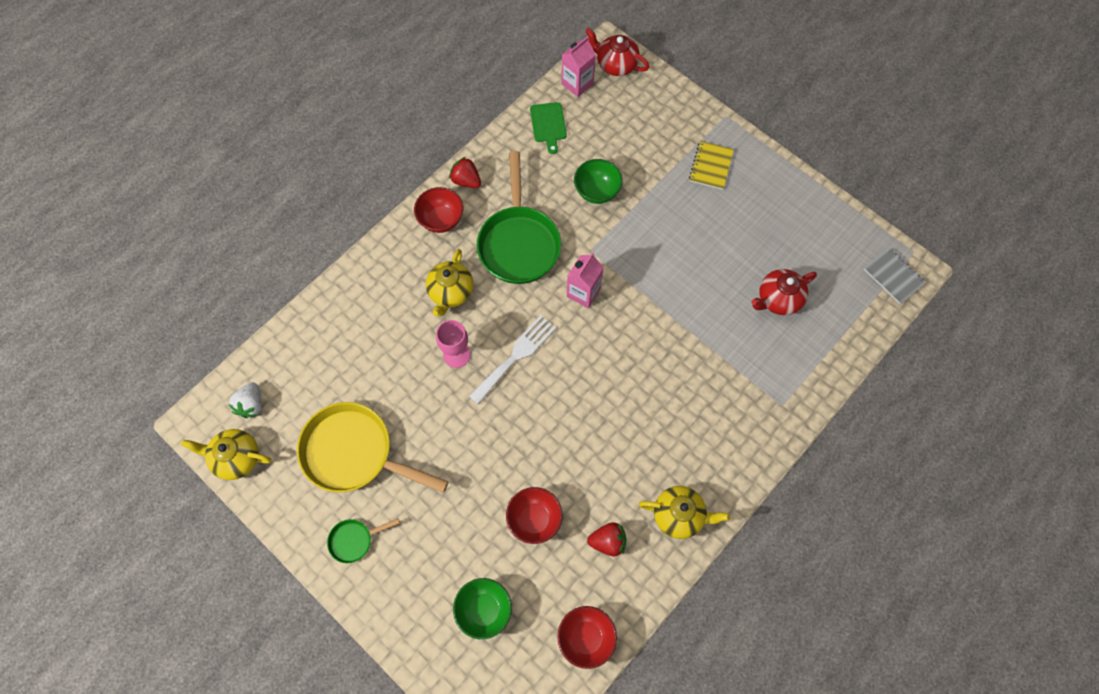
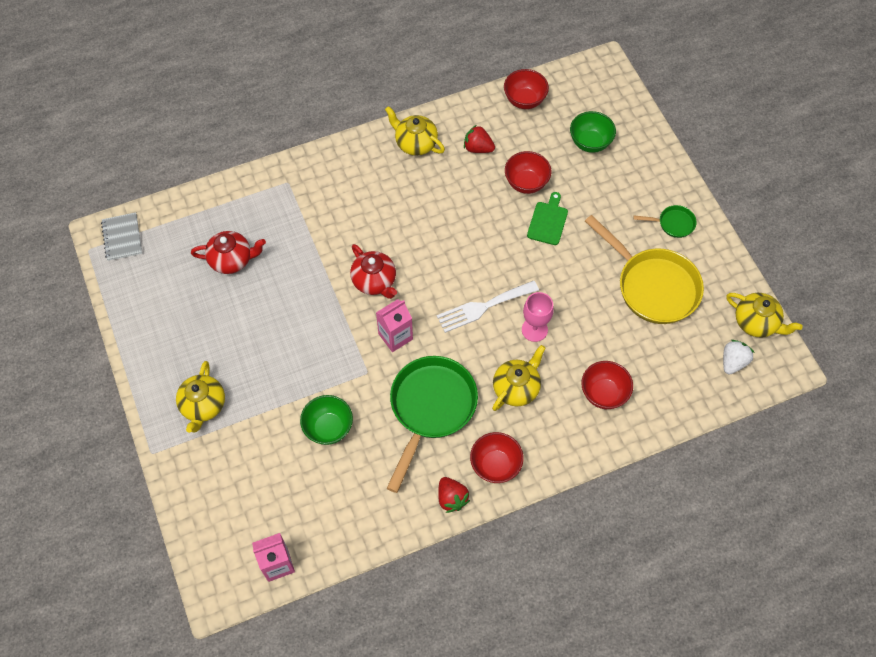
camera: 155 degrees left, 5 degrees down
(368, 321) = (603, 393): none -> red bowl
(548, 124) = (335, 526): green cutting board -> green cutting board (548, 221)
(615, 64) = (222, 570): red teapot -> red teapot (375, 281)
(711, 166) = (203, 406): yellow notebook -> yellow teapot

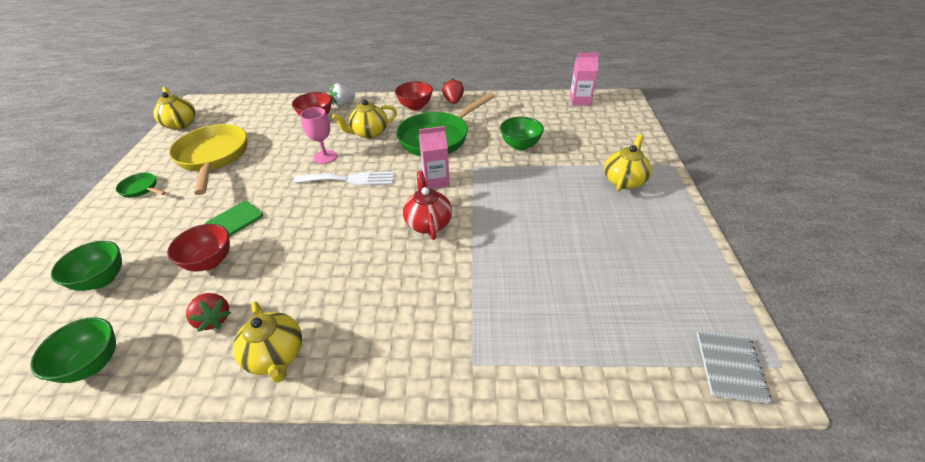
camera: 155 degrees left, 20 degrees down
(232, 260) = (574, 288): red teapot -> none
(524, 100) = (93, 364): red bowl -> green bowl
(733, 362) = (222, 112): white strawberry -> white strawberry (343, 103)

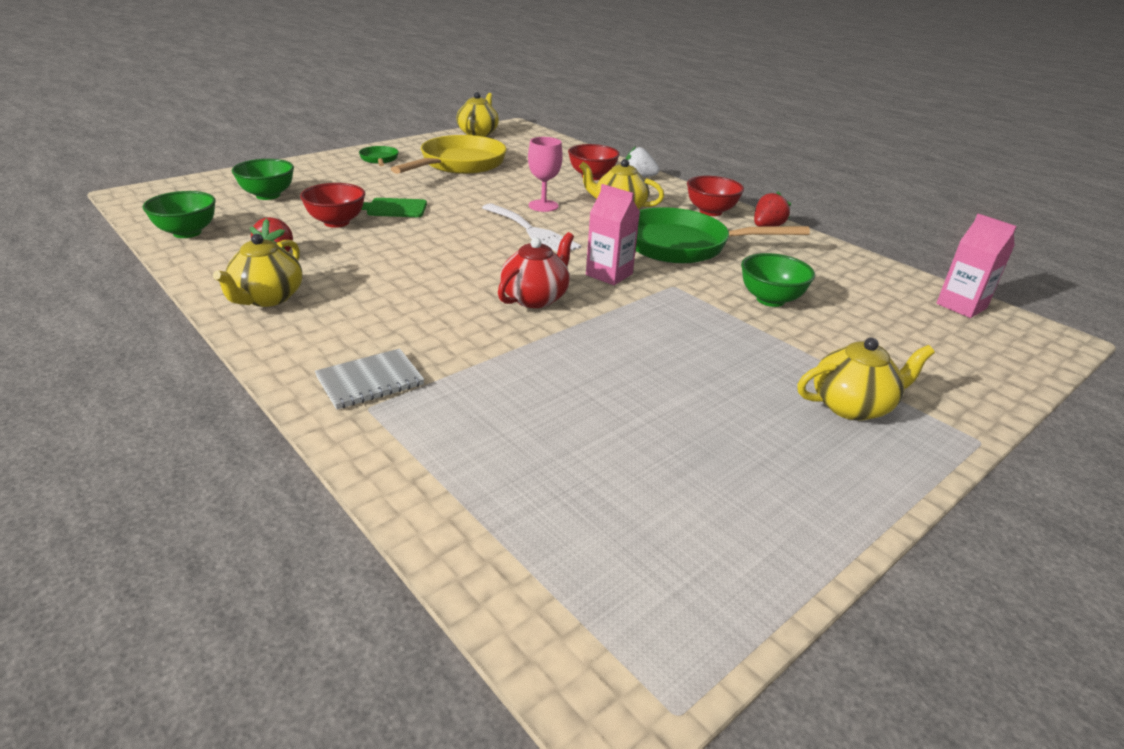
camera: 45 degrees right, 10 degrees down
(729, 366) = (602, 642): grey notebook -> grey notebook (370, 381)

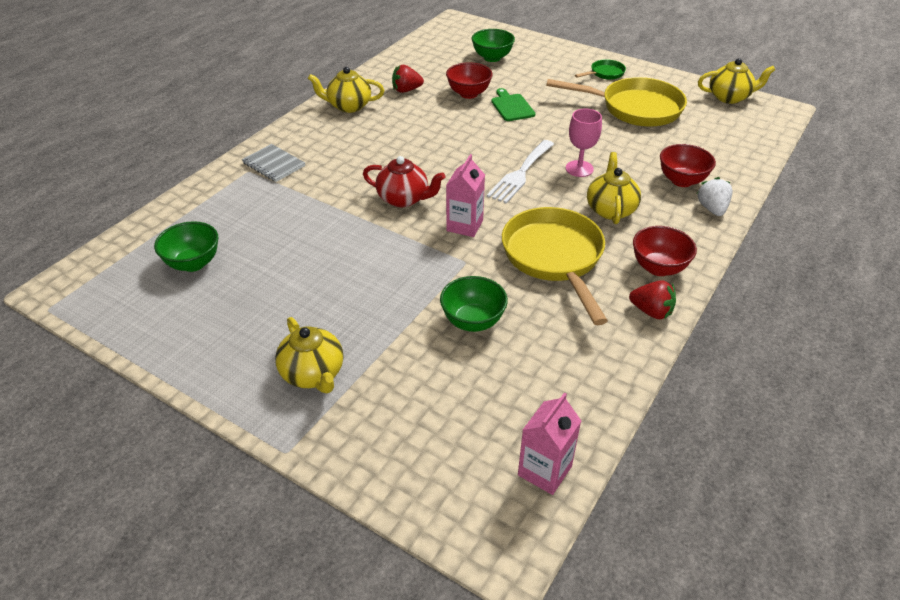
camera: 75 degrees right, 10 degrees up
(187, 233) = (415, 55): green bowl -> green bowl (193, 263)
(683, 245) = (554, 258): green pan -> yellow pan

